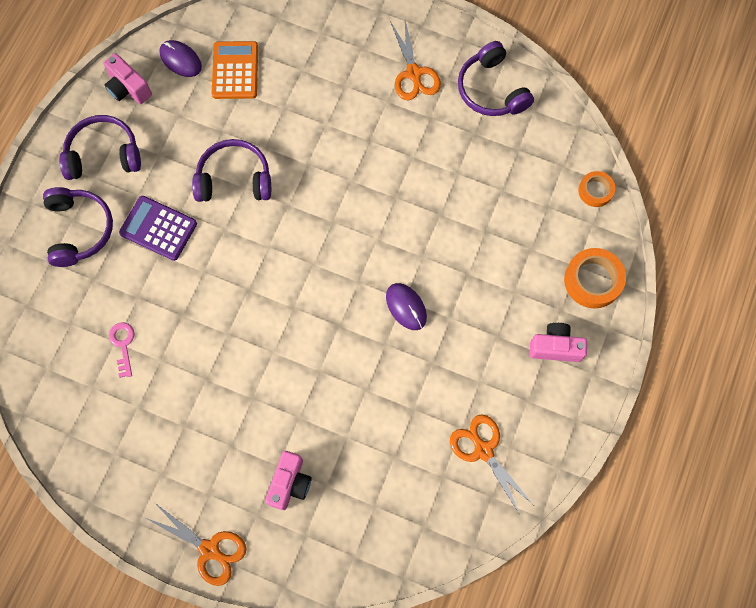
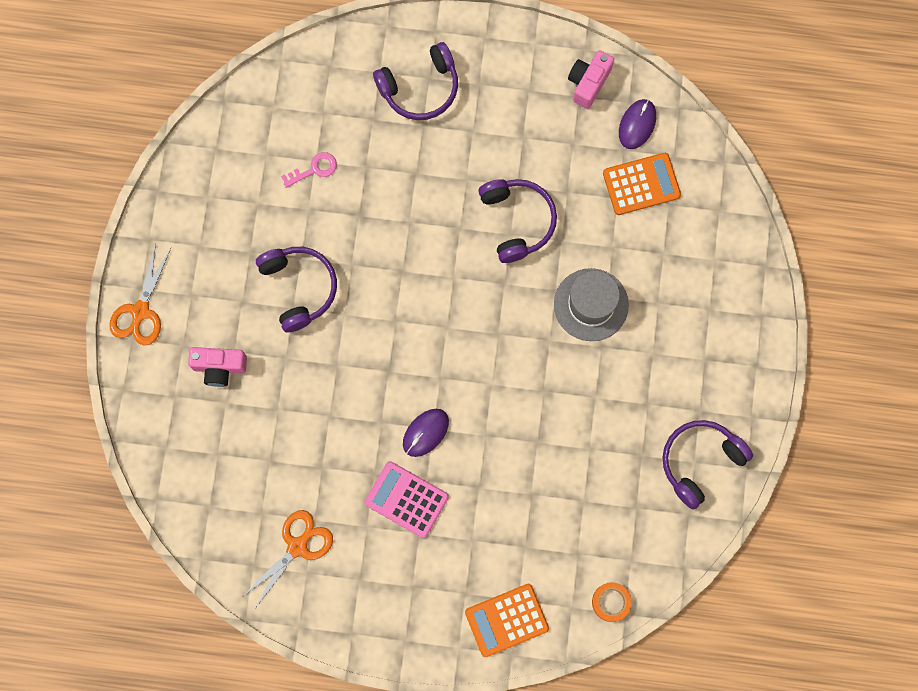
camera: 75 degrees right, 5 degrees up
(103, 154) = (507, 84): purple headphones -> purple headphones (299, 288)
(158, 228) = (442, 163): purple calculator -> none
(330, 138) = (591, 304): none -> grey hat
(414, 74) = (694, 373): orange scissors -> none
(463, 339) = (406, 499): none -> pink calculator
(555, 347) = (422, 596): pink camera -> none
(593, 280) = (506, 620): orange tape -> orange calculator

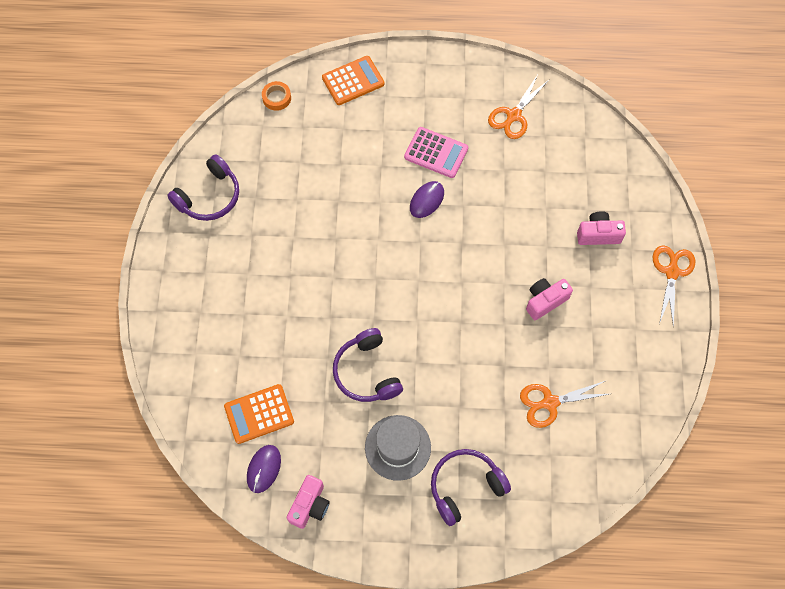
camera: 175 degrees right, 10 degrees down
(299, 288) = (545, 301): purple headphones -> pink camera
(314, 169) = (549, 403): pink key -> orange scissors
(591, 304) = (300, 308): grey hat -> grey hat (398, 447)

